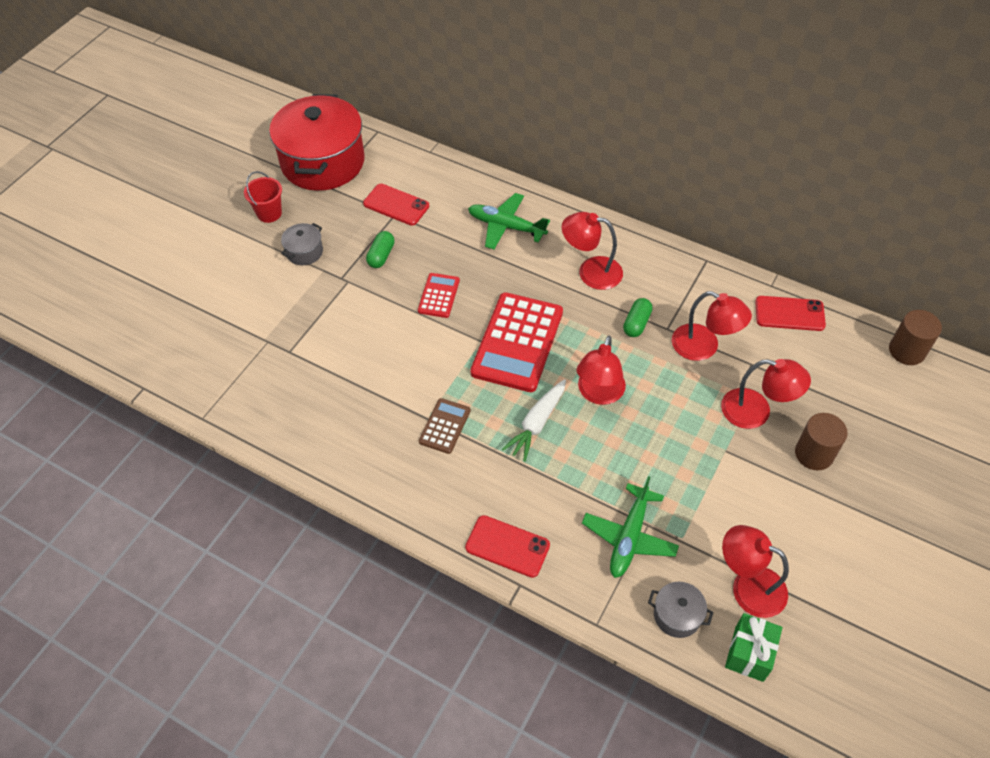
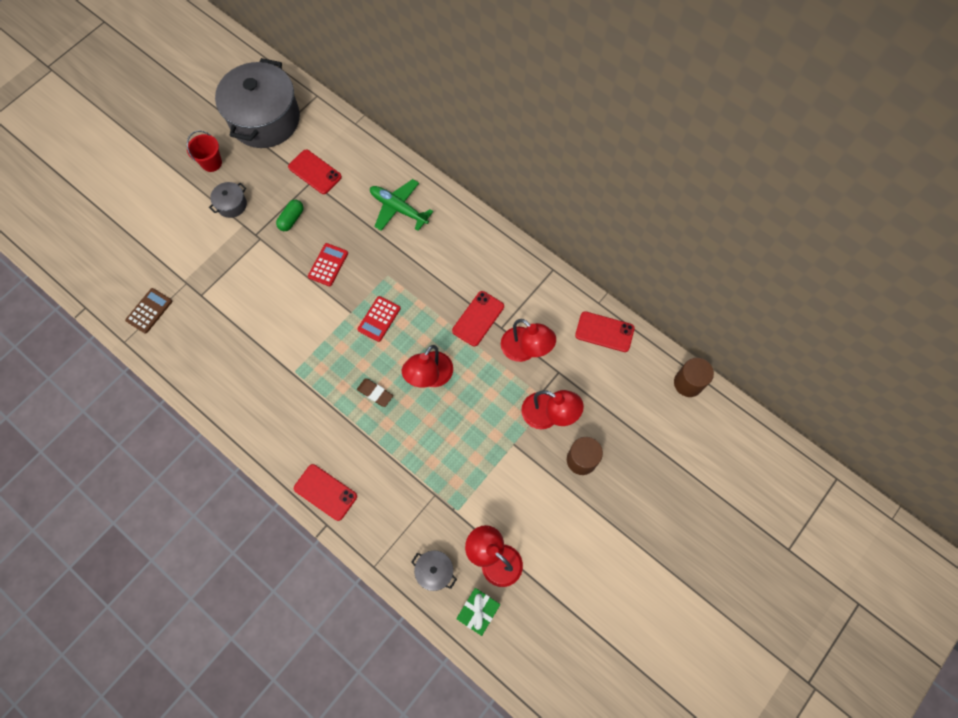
camera: 10 degrees right, 15 degrees up
(322, 162) = (265, 119): red pot -> grey pot
(444, 426) = (304, 382): brown calculator -> brown calculator (149, 311)
(517, 342) = (379, 319): red calculator -> red calculator, size x0.49
(537, 423) = (375, 393): white carrot -> brown eraser
(591, 271) = (455, 263): red lamp -> none
(629, 537) = (418, 502): green plane -> none
(636, 323) = (478, 318): green capsule -> red phone

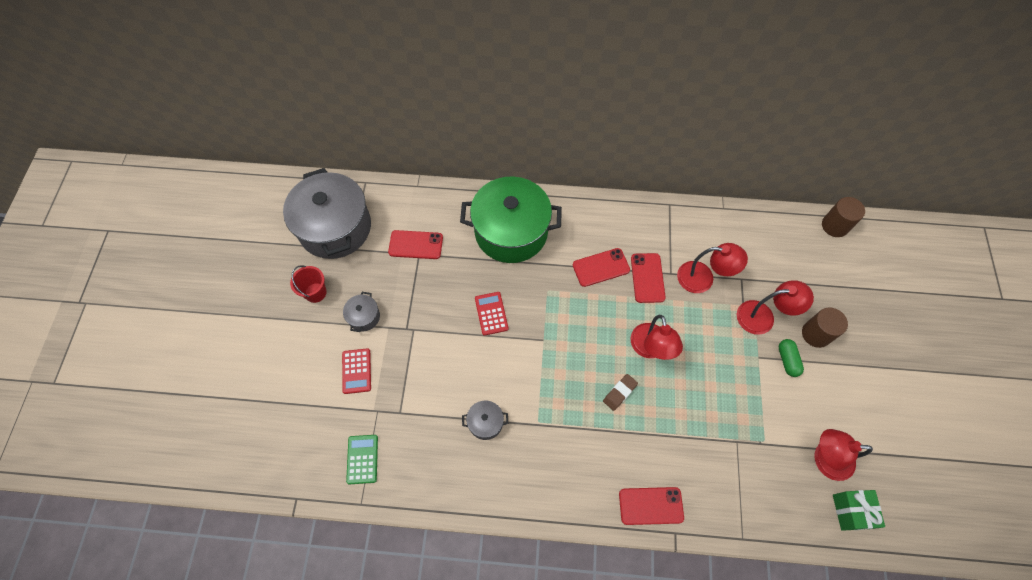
camera: 35 degrees left, 5 degrees down
(149, 311) = (362, 459): brown calculator -> green calculator
(291, 219) = (428, 296): green capsule -> green capsule (787, 360)
(375, 393) = (620, 393): brown eraser -> brown eraser turned 45 degrees counterclockwise
(379, 319) = (571, 330): red calculator -> red calculator (357, 371)
(398, 208) = (511, 232): green plane -> green pot
(434, 571) = (791, 505): grey pot -> grey pot (485, 423)
(604, 332) = (746, 227): red phone -> red phone (601, 267)

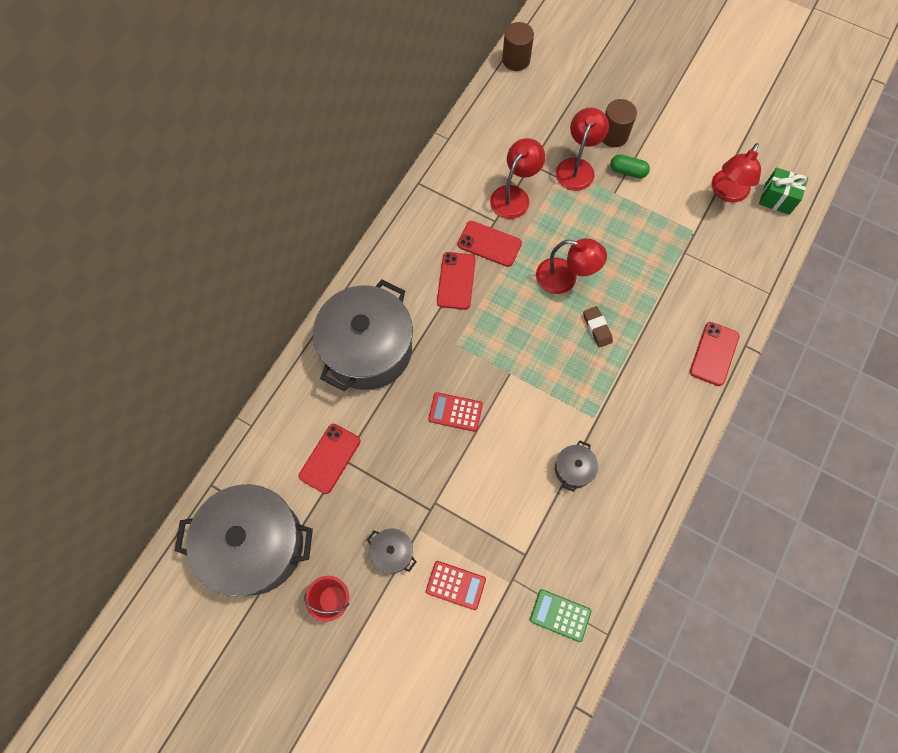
camera: 65 degrees left, 5 degrees up
(511, 232) = (368, 349): green pot -> grey pot

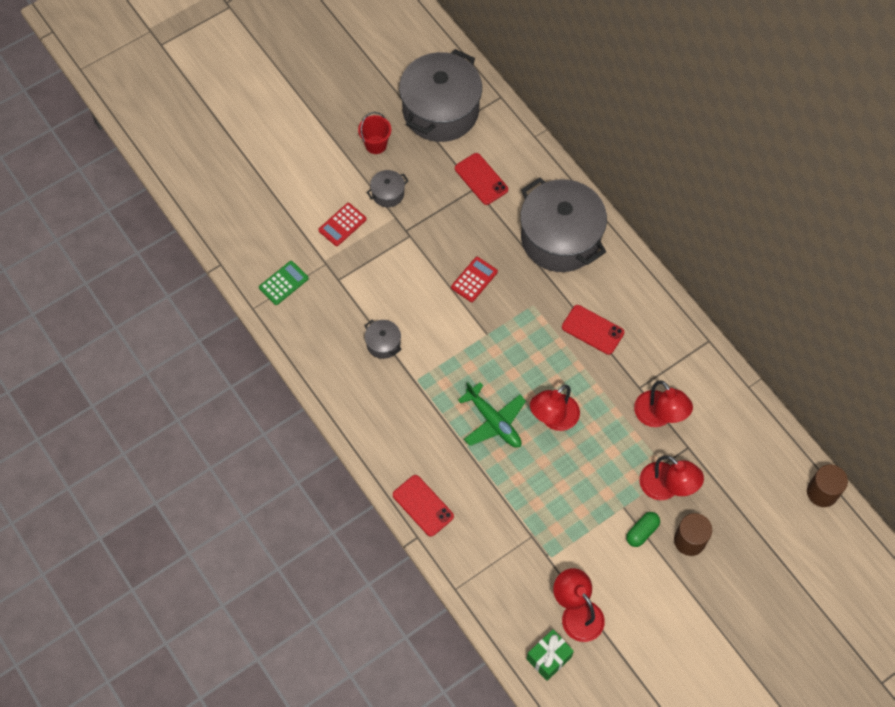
camera: 115 degrees right, 5 degrees down
(489, 244) = (617, 372): red phone -> none
(597, 328) = (494, 421): brown eraser -> green plane

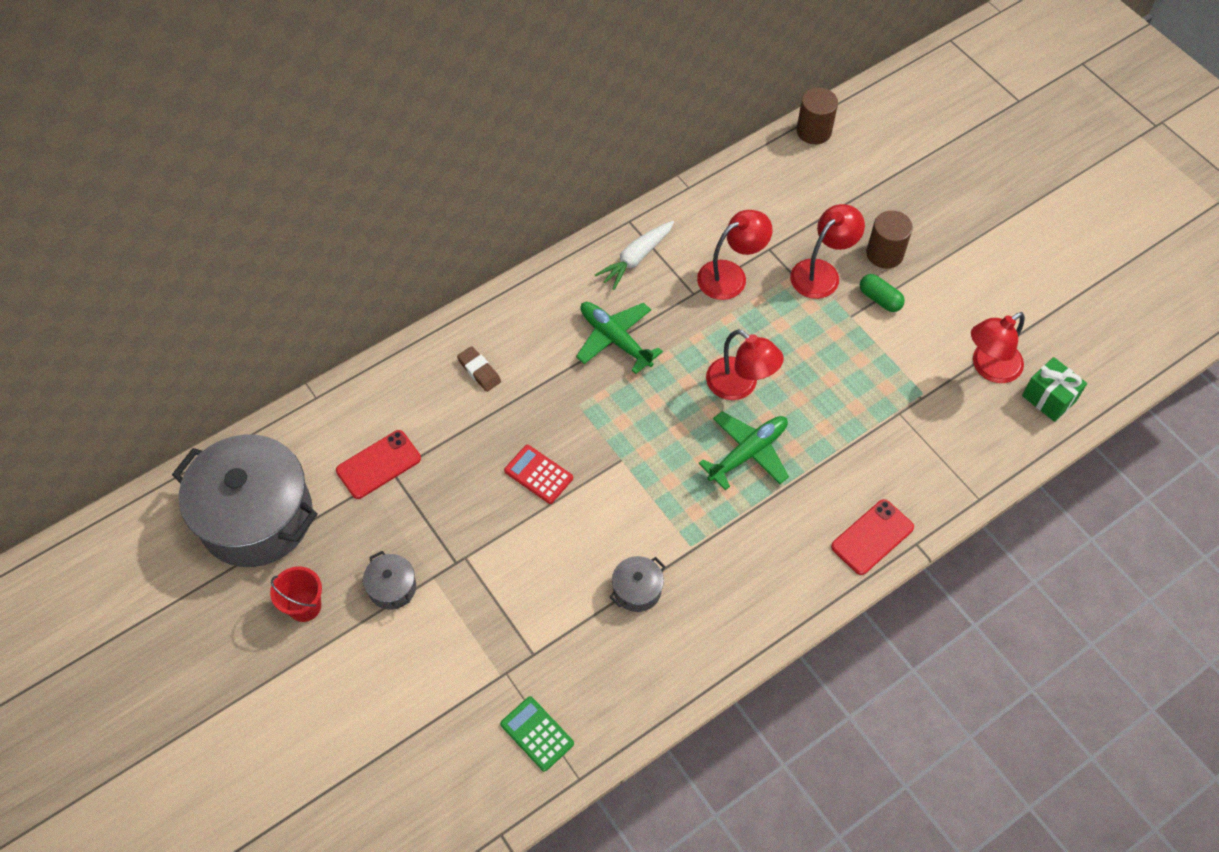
camera: 90 degrees left, 5 degrees down
(342, 225) = (441, 651): red calculator -> none
(560, 238) = (479, 371): grey pot -> brown eraser
(592, 330) = (615, 339): red phone -> green plane
(671, 346) = (636, 258): none -> white carrot

